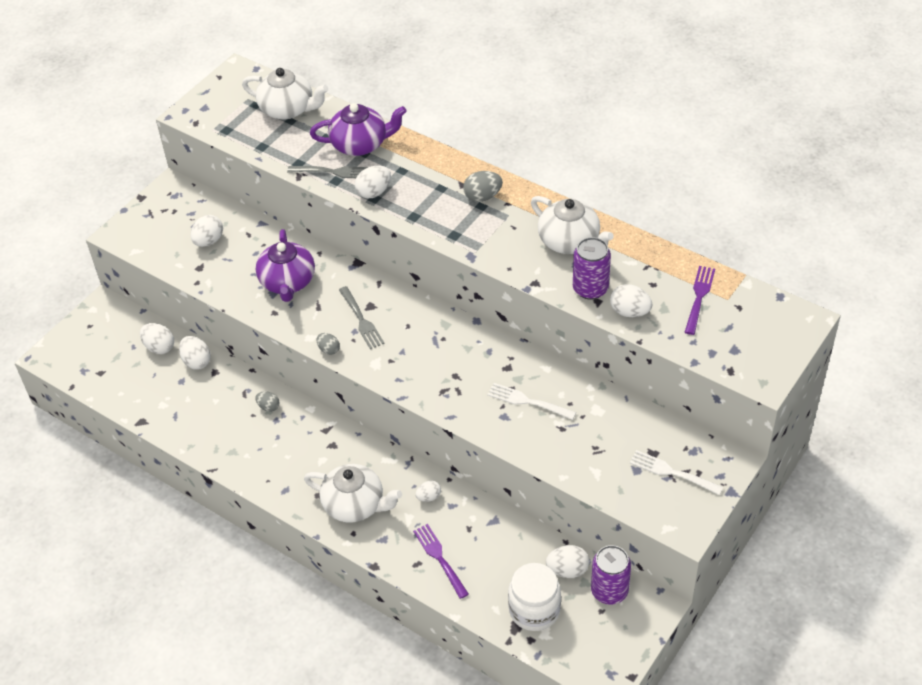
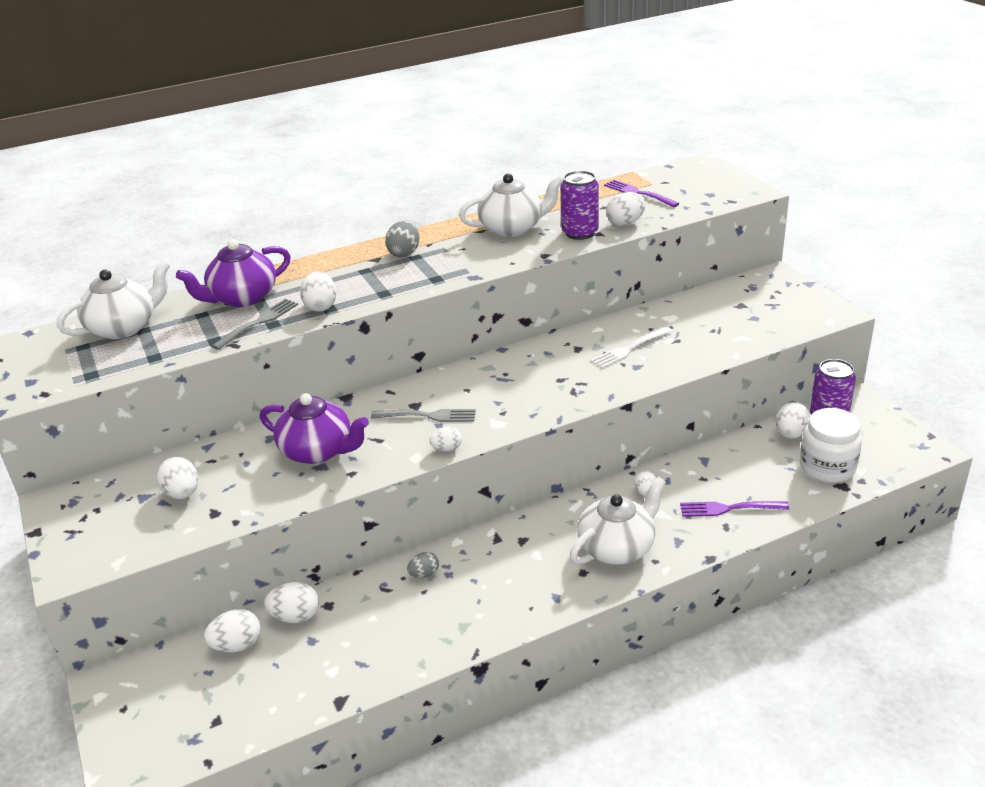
camera: 60 degrees left, 15 degrees down
(329, 349) = (447, 449): grey egg -> white egg
(360, 144) = (242, 298): purple teapot -> purple teapot turned 150 degrees counterclockwise
(672, 472) = (769, 302): white fork -> none

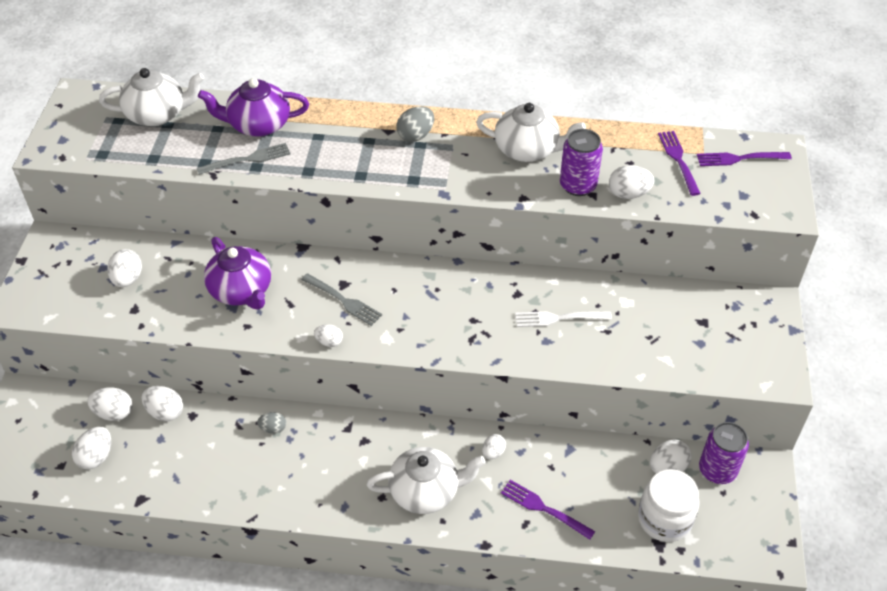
camera: 30 degrees right, 15 degrees up
(321, 306) = (304, 165): white egg -> white egg (96, 457)
(682, 177) = (740, 158): none -> purple fork

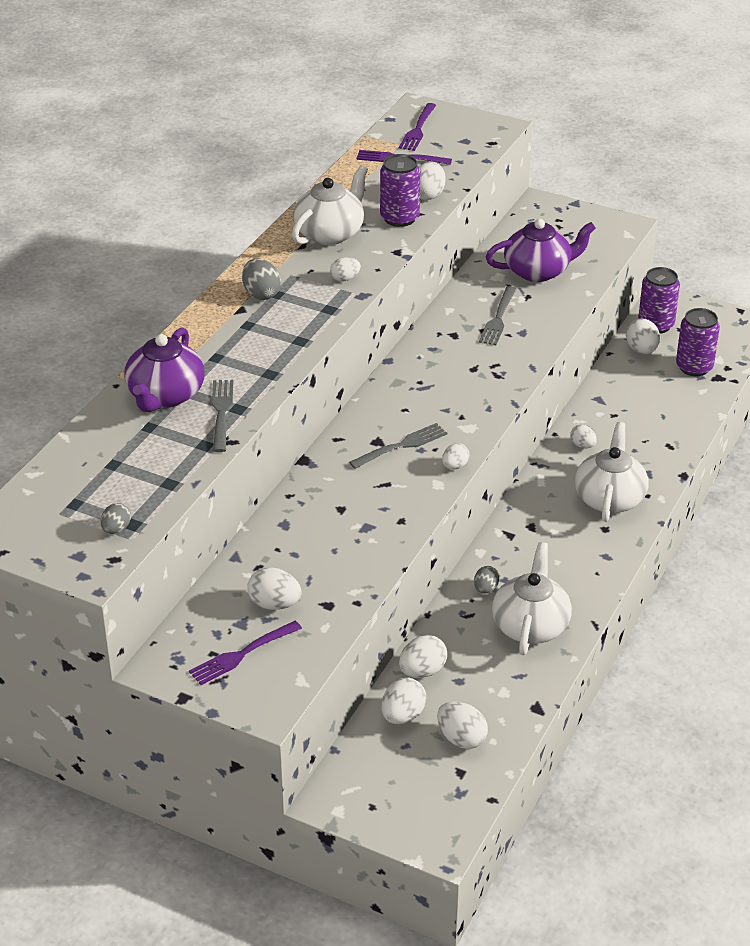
camera: 70 degrees left, 10 degrees down
(94, 148) = (116, 529): none -> grey egg
(158, 114) = (87, 469): white teapot -> white teapot (530, 625)
(242, 291) = (346, 516): purple teapot -> purple teapot (538, 271)
(463, 177) = (345, 279): none -> white egg
(544, 509) = (658, 430): purple fork -> purple fork (243, 654)
(559, 318) = (498, 318): white fork -> grey fork
(664, 519) = (694, 367): white jar -> purple can

